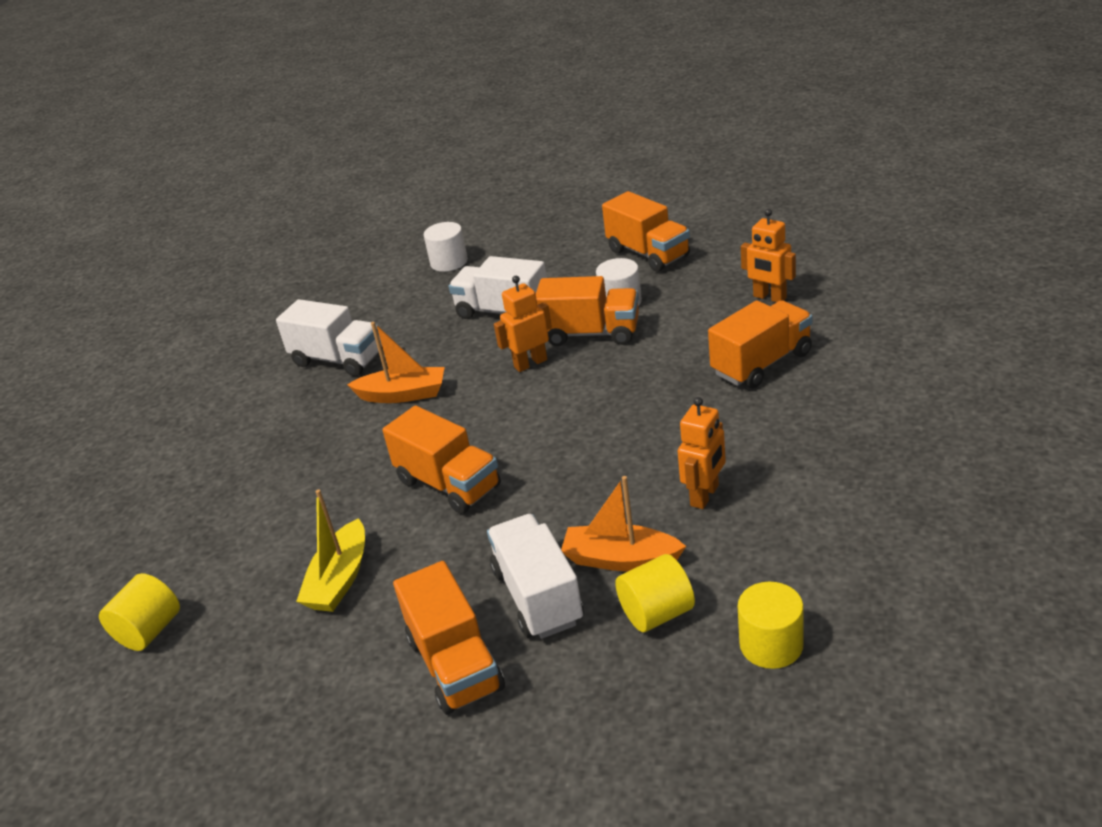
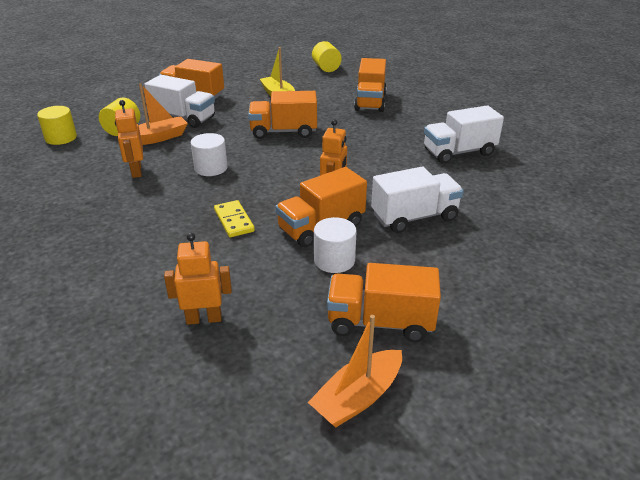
camera: 130 degrees right, 0 degrees up
(403, 394) = (381, 152): orange boat -> orange boat (358, 397)
(449, 262) = (539, 238): white cylinder -> white cylinder (211, 168)
(660, 372) = (234, 221): none -> yellow domino
(762, 363) = (161, 254): orange truck -> orange truck (370, 102)

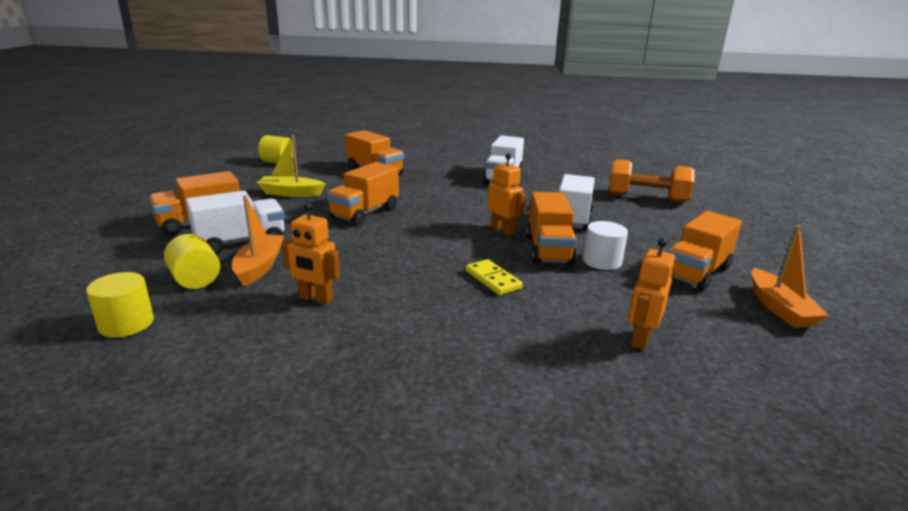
camera: 55 degrees left, 10 degrees down
(211, 168) = (377, 261): white cylinder -> none
(234, 221) = (493, 279): yellow domino -> yellow domino turned 45 degrees clockwise
(550, 243) = (646, 198): none -> orange dumbbell

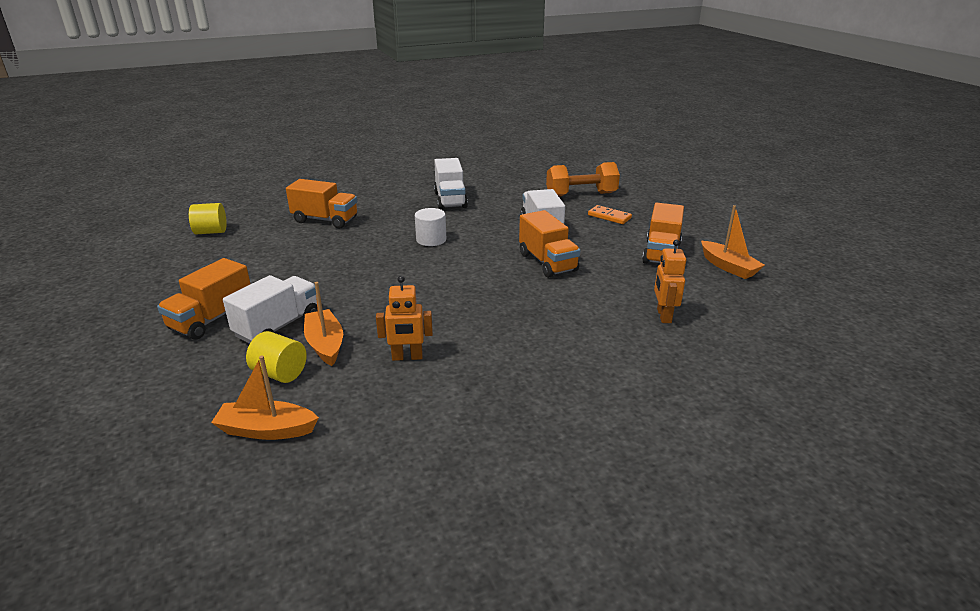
camera: 25 degrees left, 5 degrees up
(126, 324) = (267, 430): yellow cylinder -> orange boat
(291, 193) = (267, 264): yellow boat -> none
(365, 213) = (363, 266): orange truck -> none
(493, 279) = (529, 299): yellow domino -> none
(502, 230) = (497, 253): orange robot -> none
(602, 261) = (593, 261): white cylinder -> white cylinder (431, 239)
(661, 224) = (609, 216): none -> orange domino

